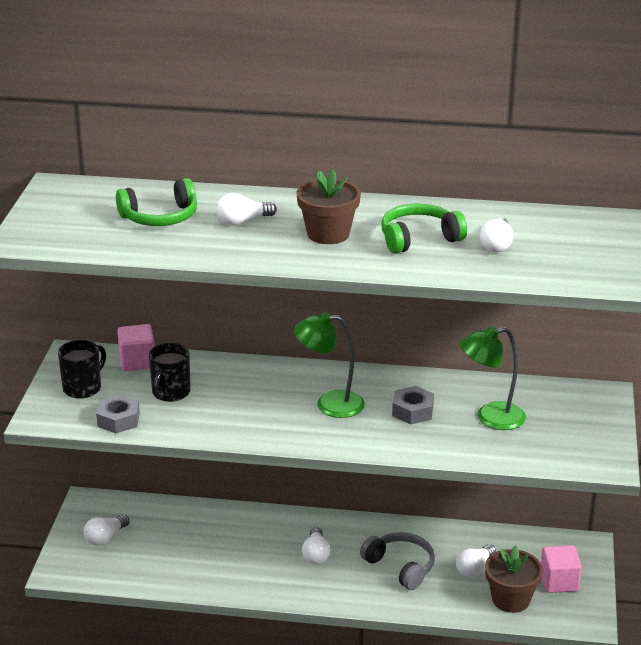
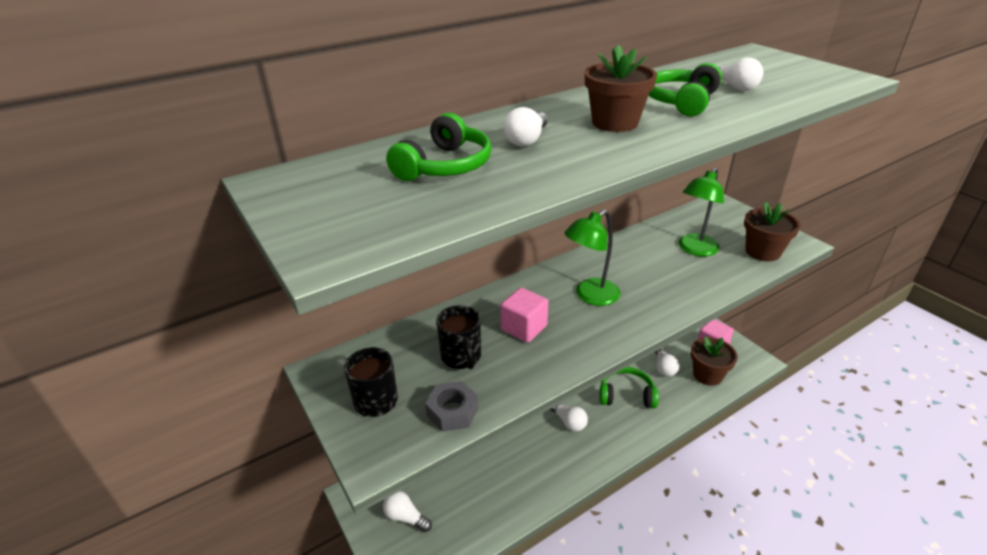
camera: 40 degrees left, 5 degrees up
(105, 537) = (406, 517): white light bulb -> white light bulb turned 120 degrees clockwise
(137, 361) = (393, 345): pink cube -> pink cube (524, 328)
(400, 567) = (626, 395): grey headphones -> green headphones
(412, 411) = (647, 271): grey nut -> none
(553, 452) = (762, 252): none -> brown flower pot

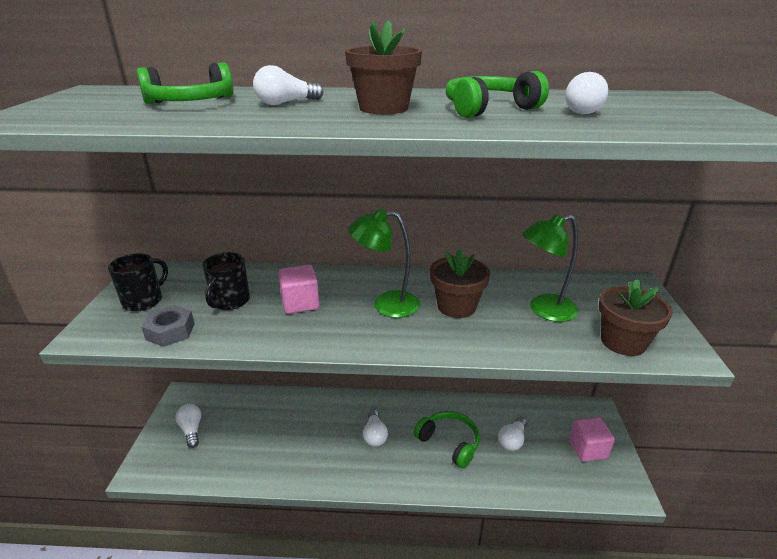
camera: 35 degrees right, 5 degrees down
(707, 375) = (553, 471): brown flower pot -> brown flower pot (456, 306)

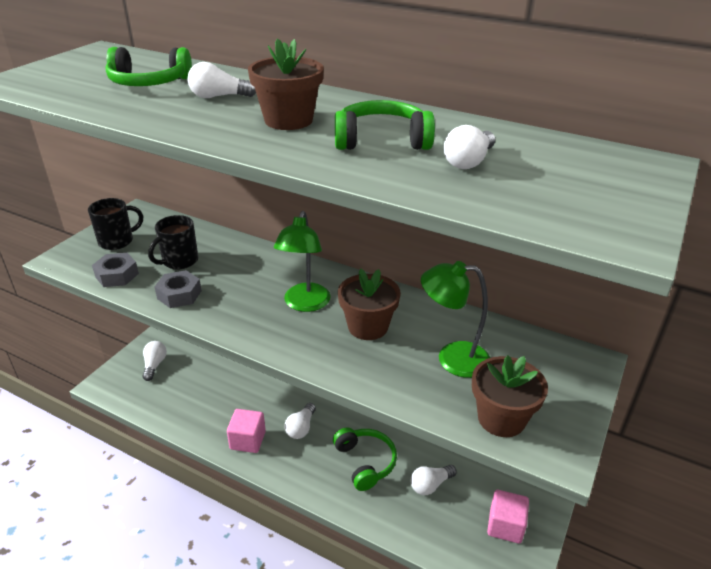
camera: 25 degrees right, 5 degrees up
(256, 330) = (179, 294): none -> grey nut
(300, 303) = (233, 280): pink cube -> pink cube (248, 440)
(386, 304) = (304, 304): green lamp -> green lamp turned 105 degrees counterclockwise

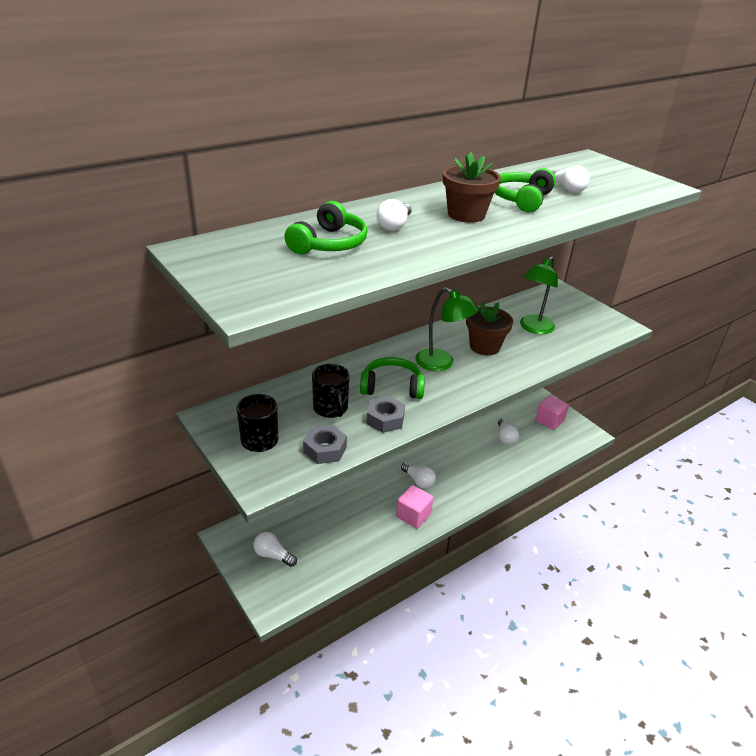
camera: 65 degrees left, 0 degrees up
(365, 462) = (471, 459): green headphones -> green headphones (392, 387)
(501, 418) = (591, 332): brown flower pot -> none

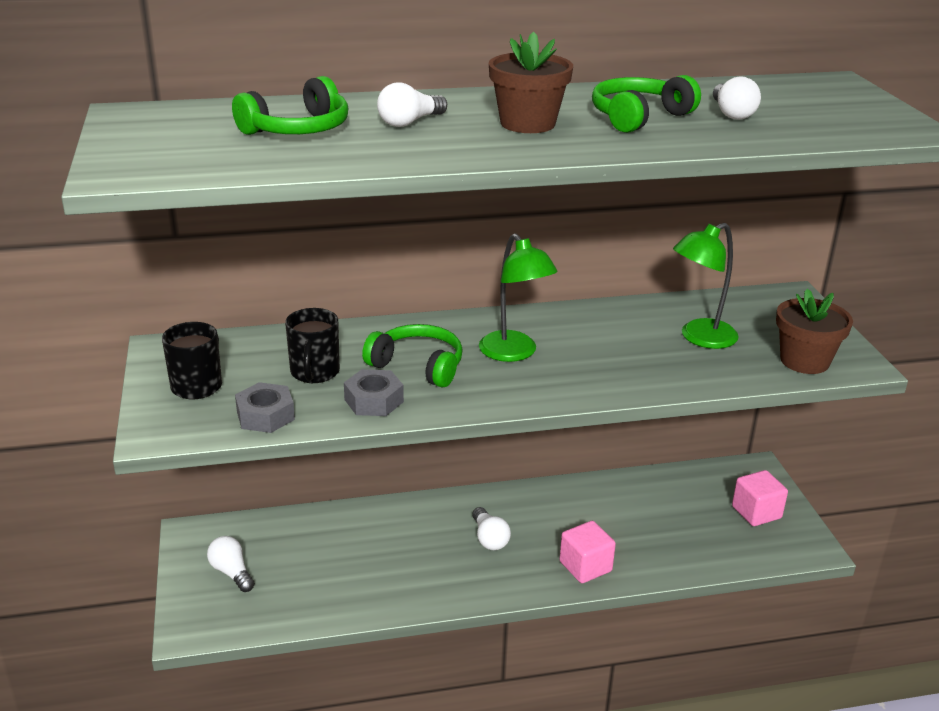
camera: 25 degrees right, 5 degrees down
(413, 515) = (450, 580): pink cube -> pink cube (585, 566)
(484, 346) = (599, 346): brown flower pot -> brown flower pot (804, 361)
(505, 437) = (665, 517): white light bulb -> none

